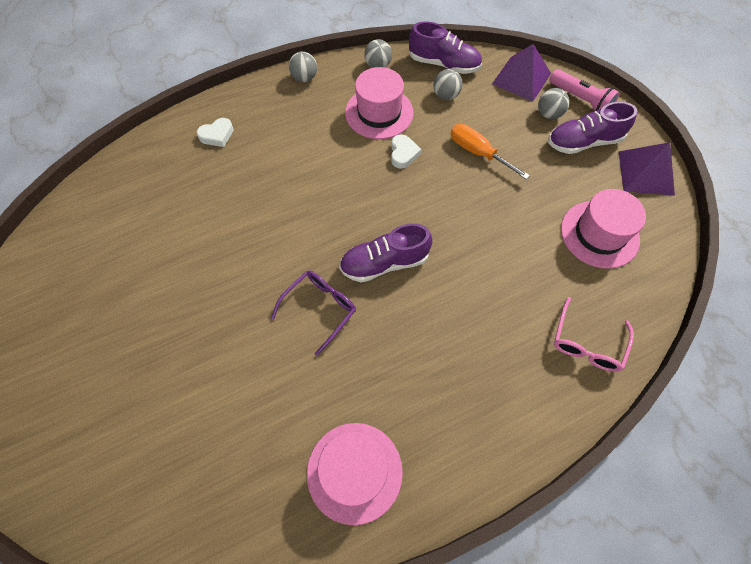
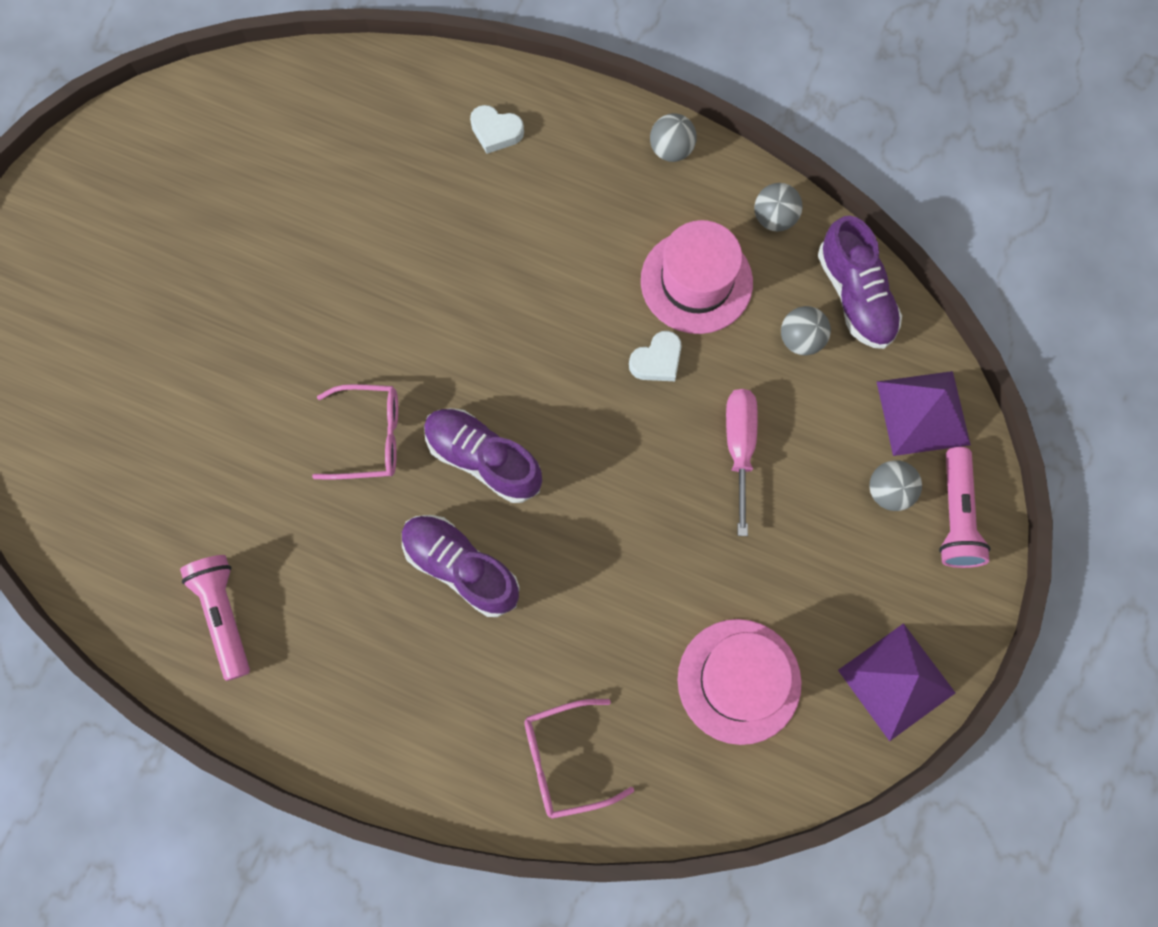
camera: 50 degrees right, 10 degrees up
(320, 309) = (370, 437): purple glasses -> pink glasses
(354, 472) = (224, 615): pink hat -> pink flashlight
(478, 153) = (739, 448): orange screwdriver -> pink screwdriver
(583, 142) = (879, 568): purple shoe -> purple shoe (461, 568)

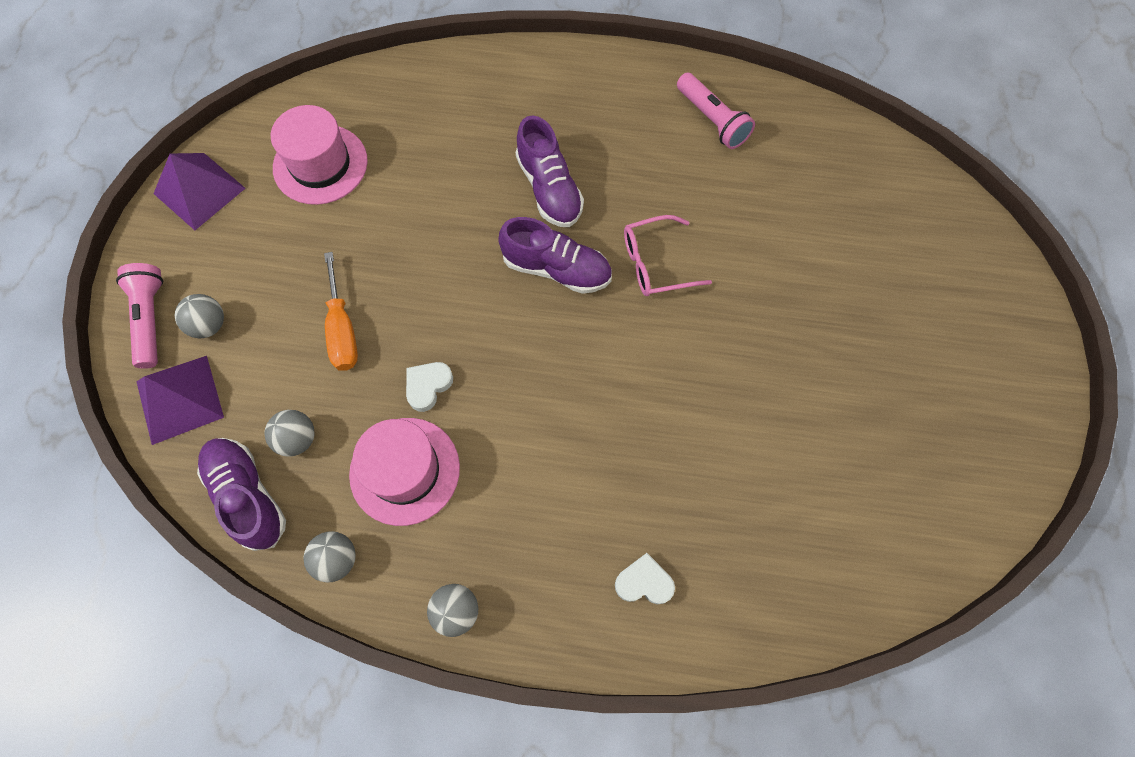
camera: 165 degrees right, 5 degrees down
(461, 568) = (549, 189): purple shoe -> purple shoe turned 45 degrees clockwise
(565, 760) = (438, 91): pink glasses -> none
(739, 448) = (342, 329): pink screwdriver -> orange screwdriver

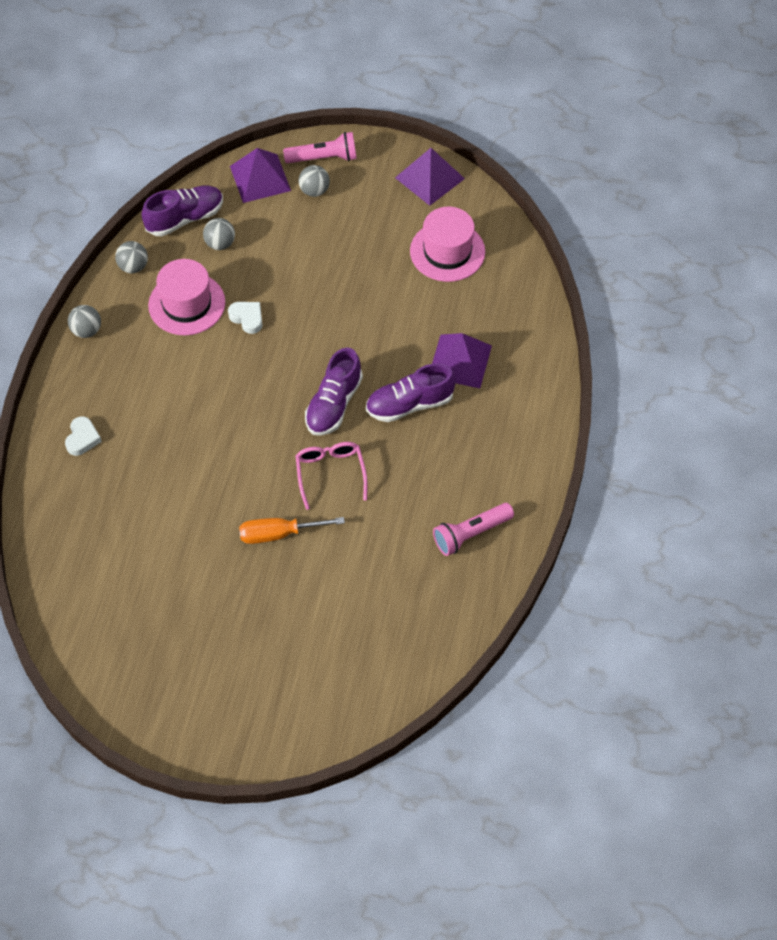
camera: 95 degrees right, 10 degrees down
(342, 329) = (300, 267): orange screwdriver -> orange screwdriver (279, 534)
(484, 142) = (460, 361): none -> purple pyramid

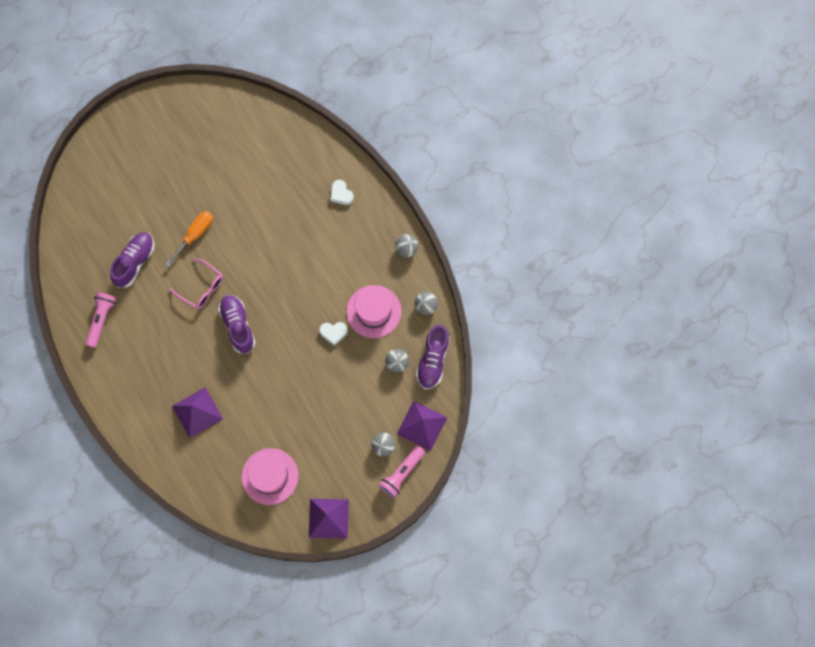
camera: 135 degrees right, 15 degrees up
(409, 404) = (199, 362): purple shoe -> purple shoe (135, 262)

